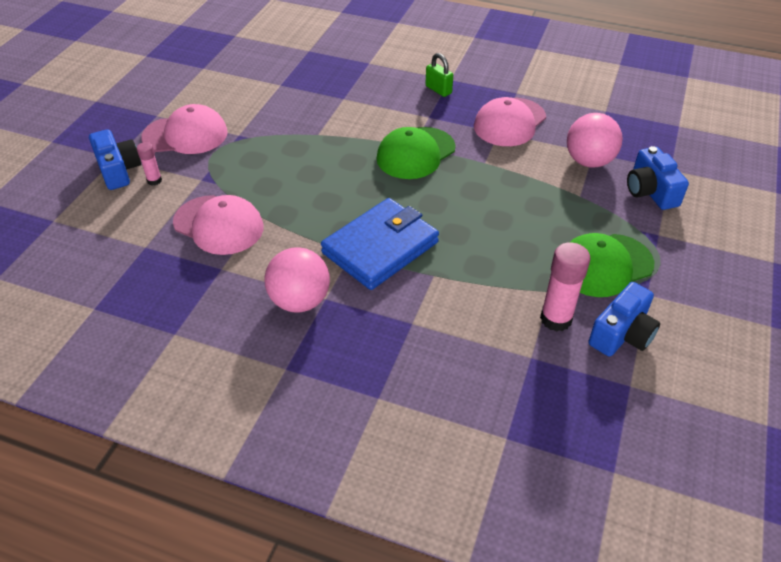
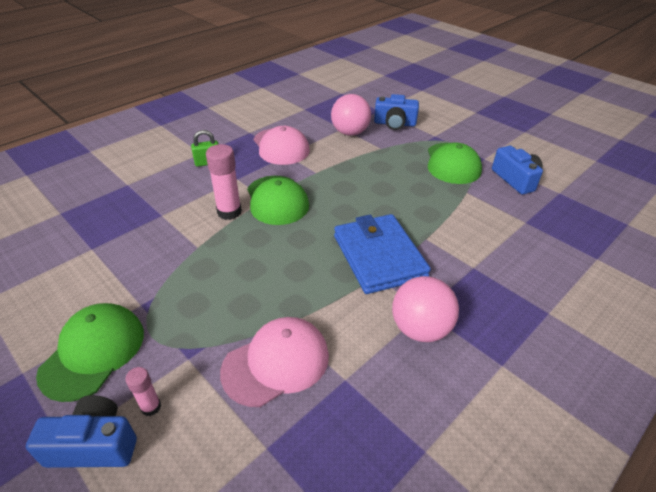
camera: 65 degrees left, 5 degrees down
(185, 135) = (93, 352): pink cap -> green cap
(556, 319) = (494, 199): pink glue stick -> pink glue stick (229, 212)

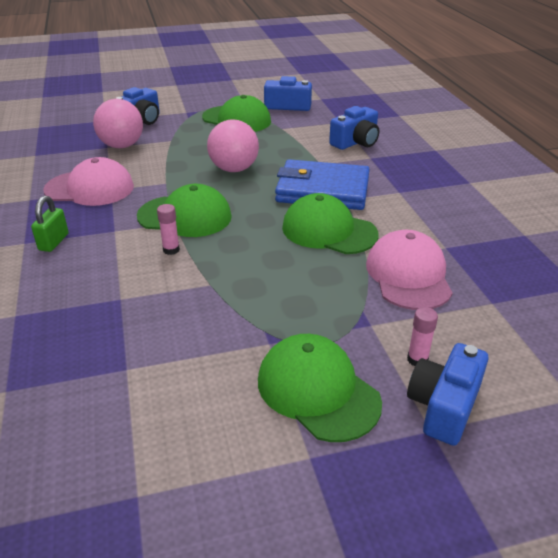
camera: 60 degrees left, 5 degrees down
(229, 212) = (171, 250): pink glue stick -> pink glue stick, size x0.55
(313, 284) = (329, 231): none -> green cap
(420, 329) = (417, 200): pink ball -> pink ball (234, 169)
(494, 246) = (356, 142): none -> blue camera

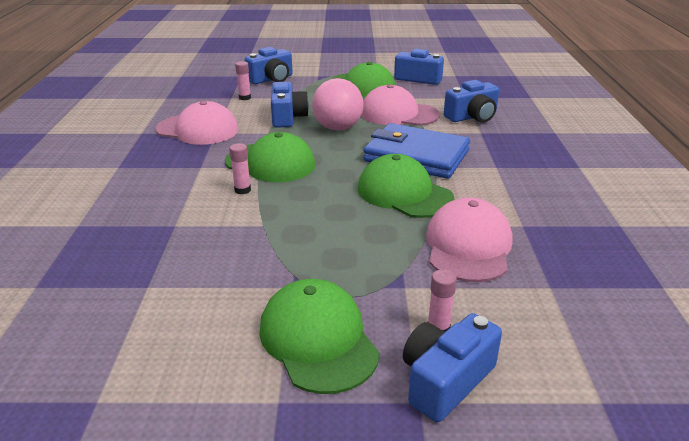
camera: 15 degrees right, 5 degrees down
(53, 242) = (143, 170): green padlock -> none
(122, 146) = (245, 98): pink ball -> pink glue stick
(177, 163) = (287, 117): none -> blue camera
(286, 147) = (398, 114): none -> pink cap

